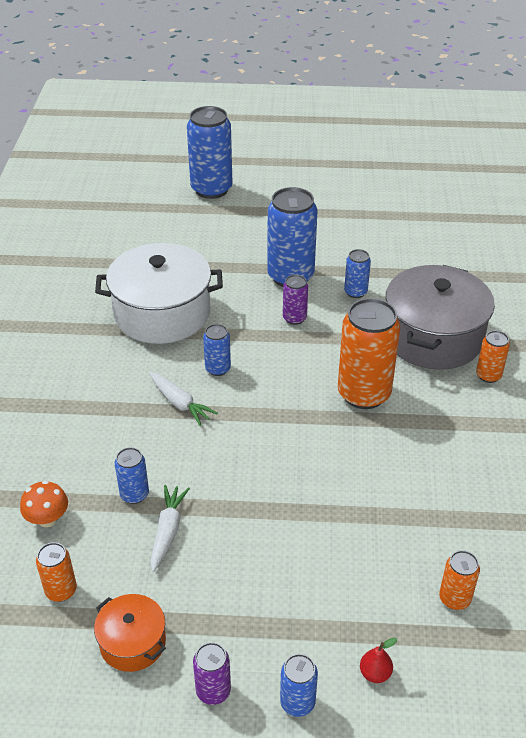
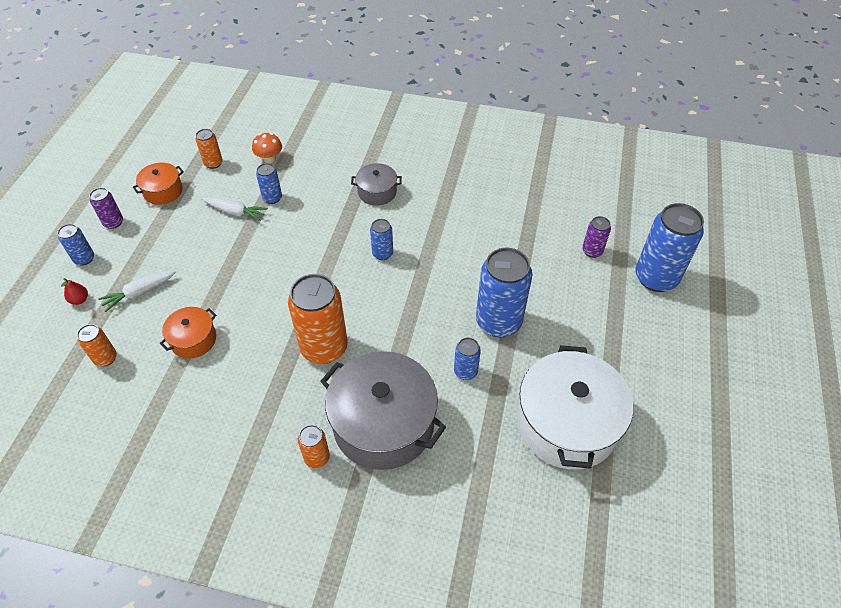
camera: 100 degrees right, 10 degrees up
(113, 389) = (377, 192): none -> grey pot
(162, 313) = (460, 225): white pot -> white pot (566, 423)
(179, 403) = (351, 227): white carrot -> white carrot (139, 293)
(294, 318) = (435, 315): purple can -> purple can (592, 251)
(394, 513) = (193, 339): none -> orange pot

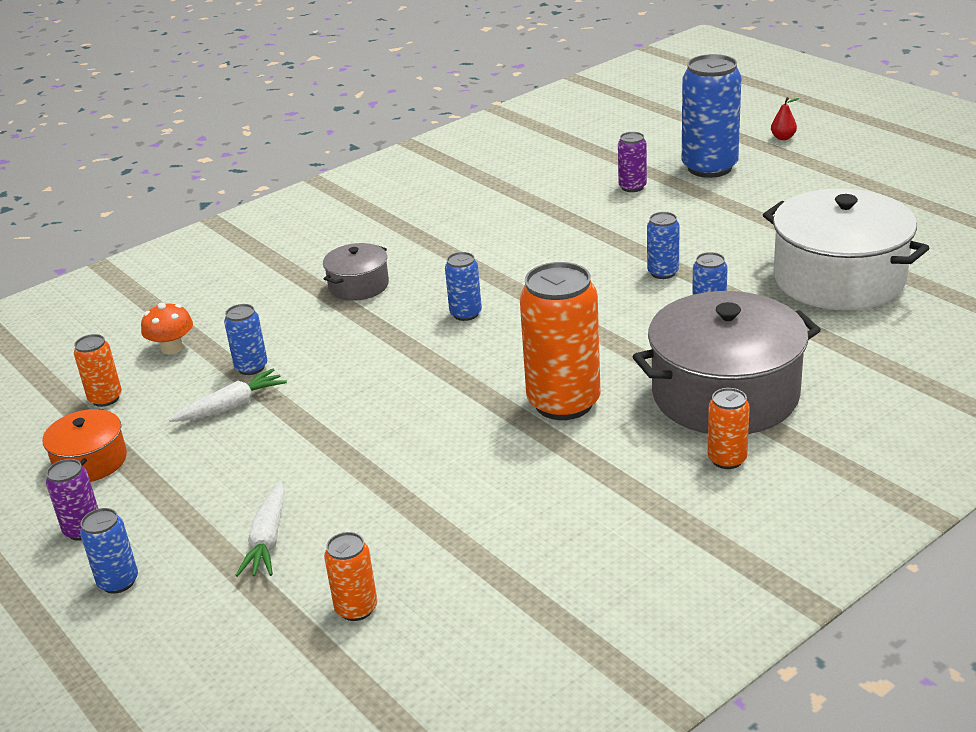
camera: 50 degrees left, 20 degrees down
(79, 300) = (201, 608): red pear -> red pear (783, 138)
(193, 339) = (422, 510): orange pot -> none
(498, 322) = (663, 272): blue can -> blue can, size x0.49

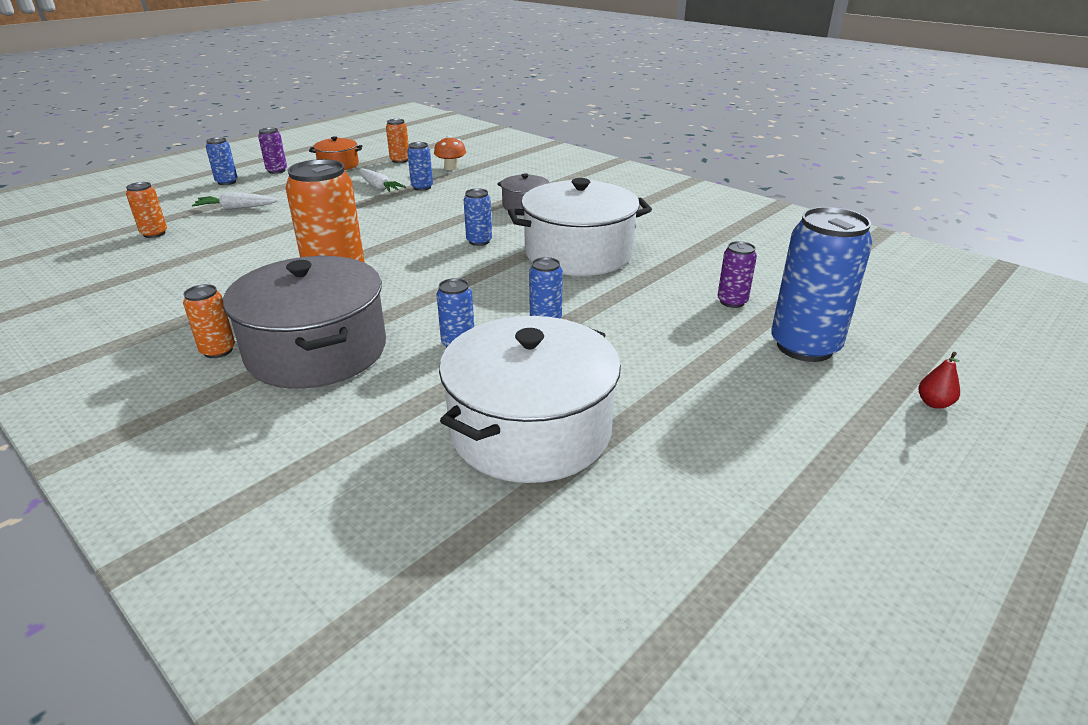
camera: 80 degrees right, 0 degrees up
(514, 254) = (578, 253): none -> white pot

